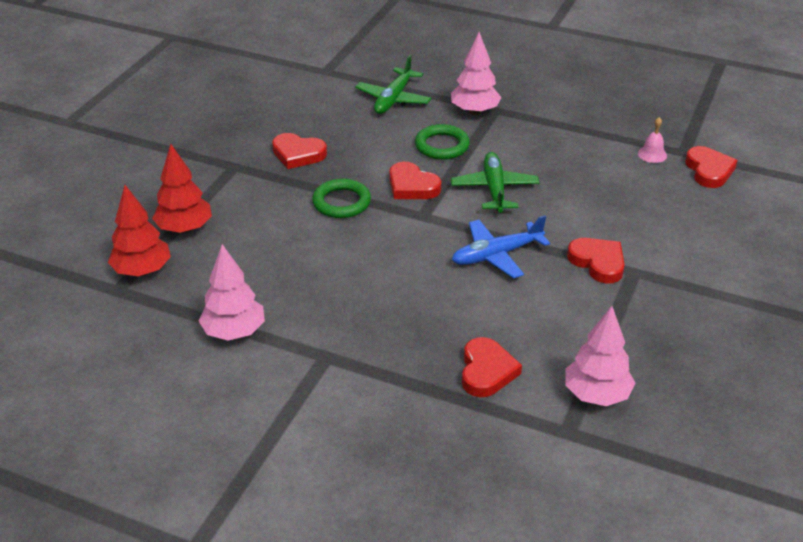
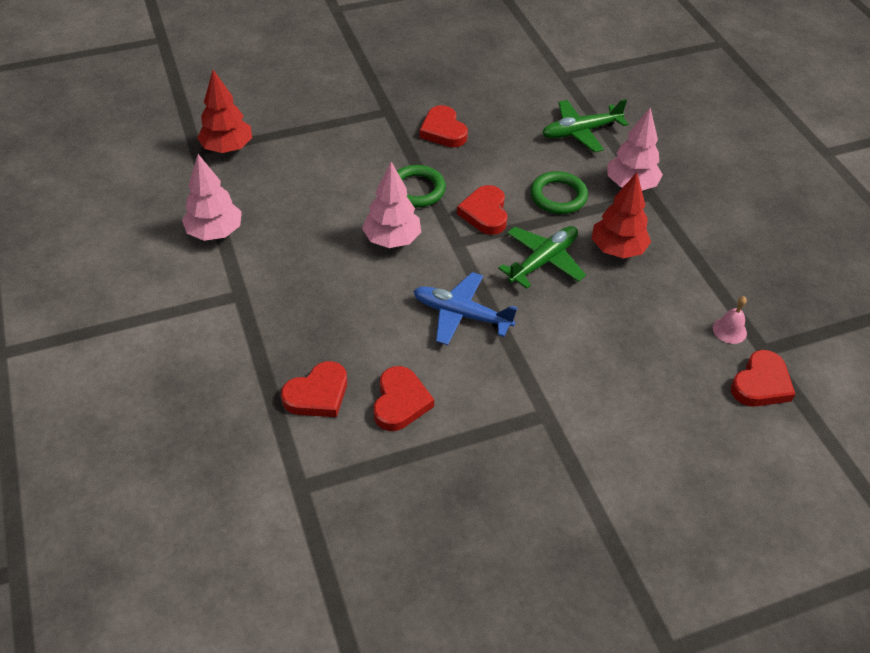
camera: 45 degrees right, 10 degrees up
(184, 228) = (292, 136): red tree -> red tree (617, 249)
(596, 395) = (361, 481): pink tree -> pink tree (392, 240)
(598, 262) = (529, 383): red heart -> red heart (400, 402)

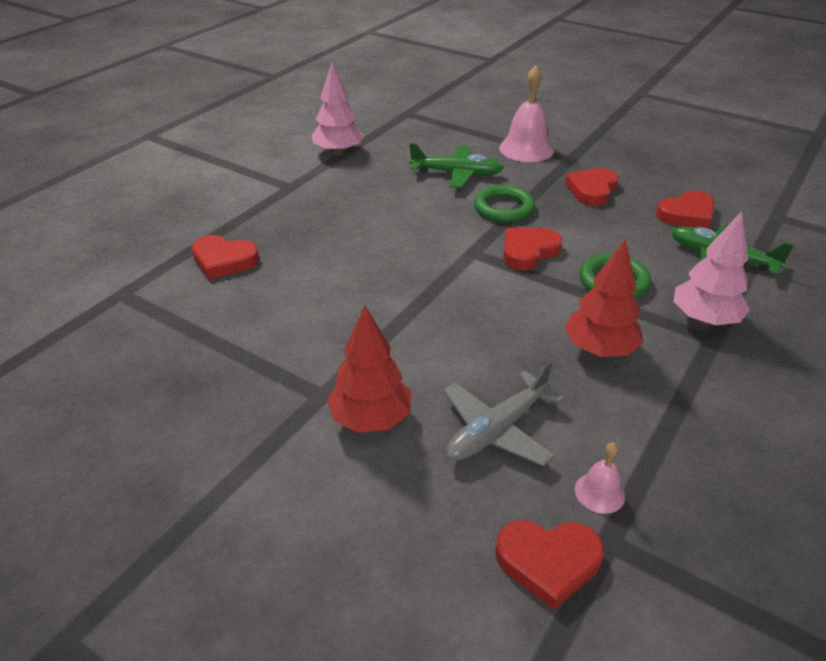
camera: 55 degrees right, 10 degrees down
(227, 148) = (426, 121): red tree -> red tree (371, 419)
(346, 123) = (526, 149): none -> pink bell
(392, 240) = (430, 221): pink tree -> none
(400, 402) = (254, 303): red heart -> red heart (686, 214)
(461, 314) = (390, 291): blue plane -> none
(543, 261) = (516, 309): green plane -> green plane (457, 174)
(649, 343) = (497, 430): none -> grey plane

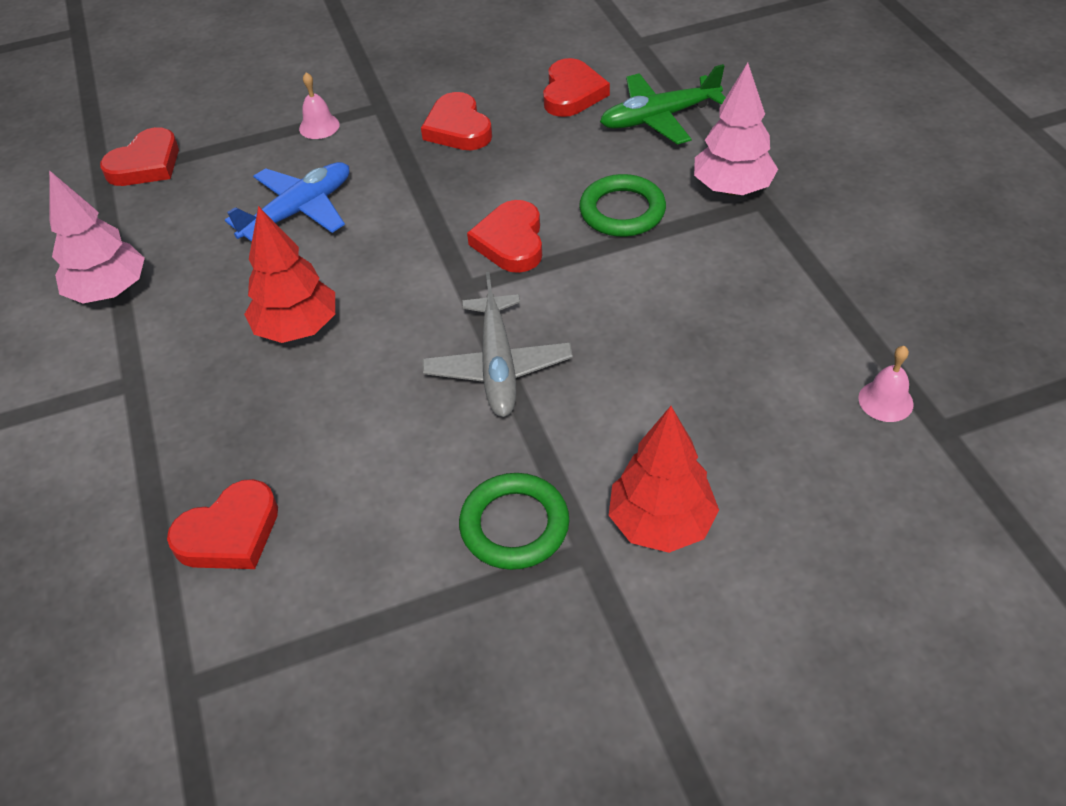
camera: 50 degrees left, 10 degrees up
(457, 174) = (299, 211): green plane -> blue plane
(497, 430) = (756, 428): grey plane -> grey plane (498, 367)
(503, 208) = (412, 213): green ring -> green ring (514, 525)
(526, 149) = (319, 126): pink bell -> pink bell, size x0.51
(548, 562) = (938, 485): red heart -> red heart (146, 164)
(600, 349) = (709, 284): red tree -> red tree (297, 328)

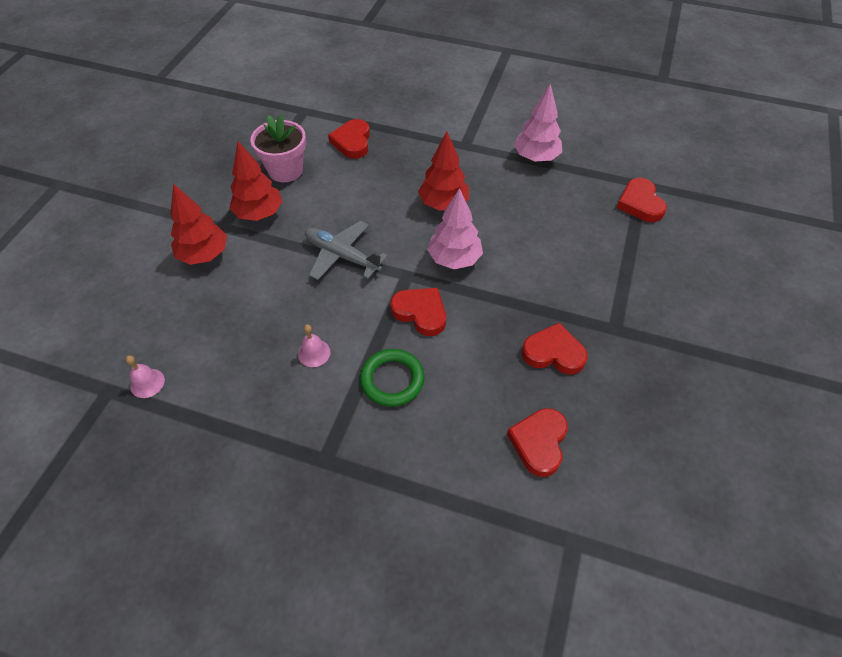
camera: 125 degrees right, 5 degrees up
(299, 211) = (536, 243): blue plane -> none
(319, 126) = (617, 288): pink bell -> pink bell (314, 353)
(384, 574) = (285, 170): none -> pink flower pot
(514, 525) = (259, 213): green ring -> red tree
(572, 93) = (539, 443): red heart -> red heart turned 60 degrees clockwise
(659, 118) = (462, 473): green plane -> none
(732, 188) = (351, 454): pink tree -> pink tree (454, 259)

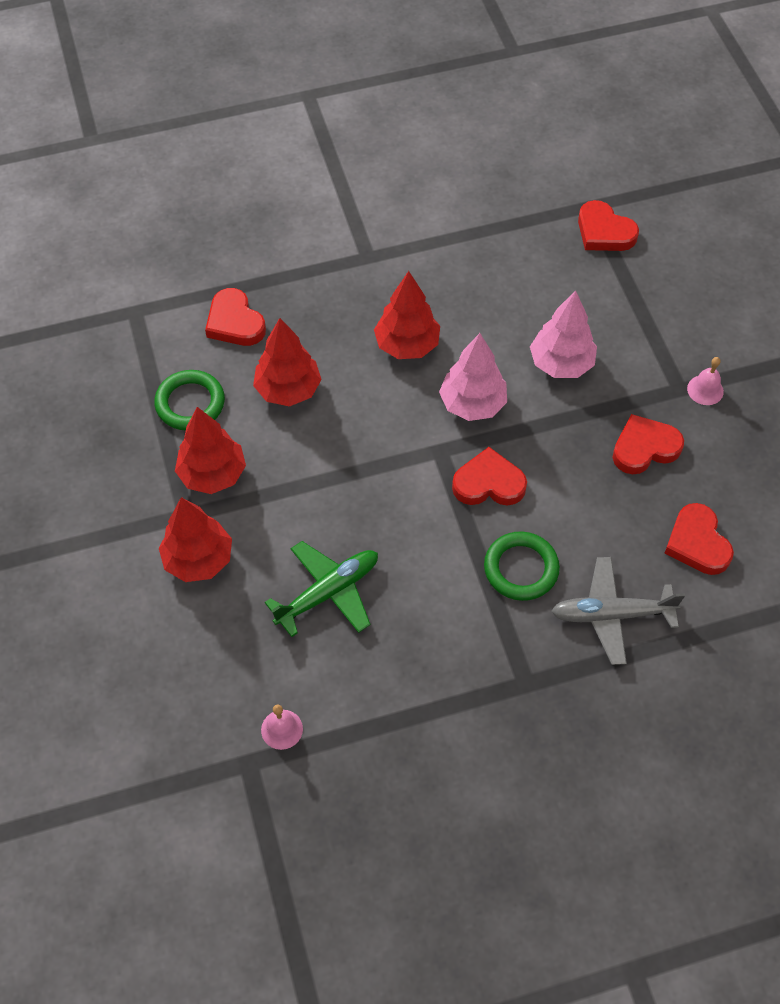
camera: 35 degrees left, 5 degrees up
(257, 318) = (328, 592): none -> green plane
(285, 170) = (190, 403): pink flower pot -> green ring
(314, 353) = (421, 590): pink bell -> pink bell (705, 390)
(342, 255) = (352, 469): grey plane -> grey plane (611, 614)
(347, 192) = (288, 390): none -> red tree
(536, 157) = (458, 231): pink tree -> pink tree (561, 364)

